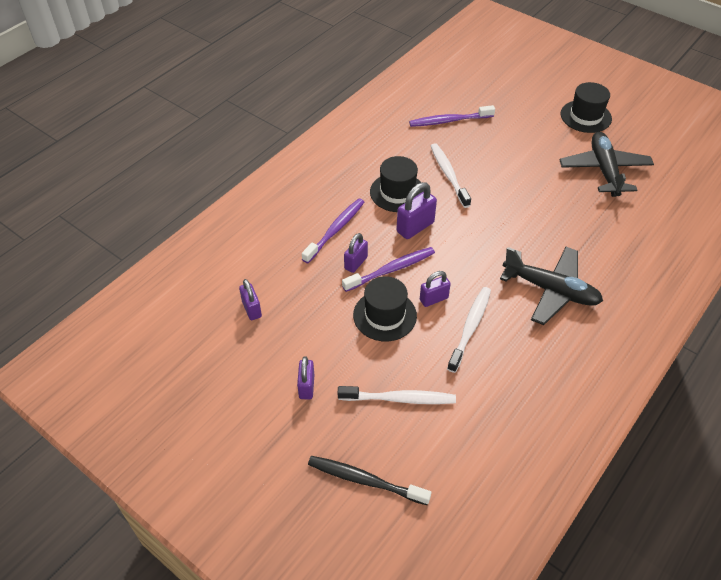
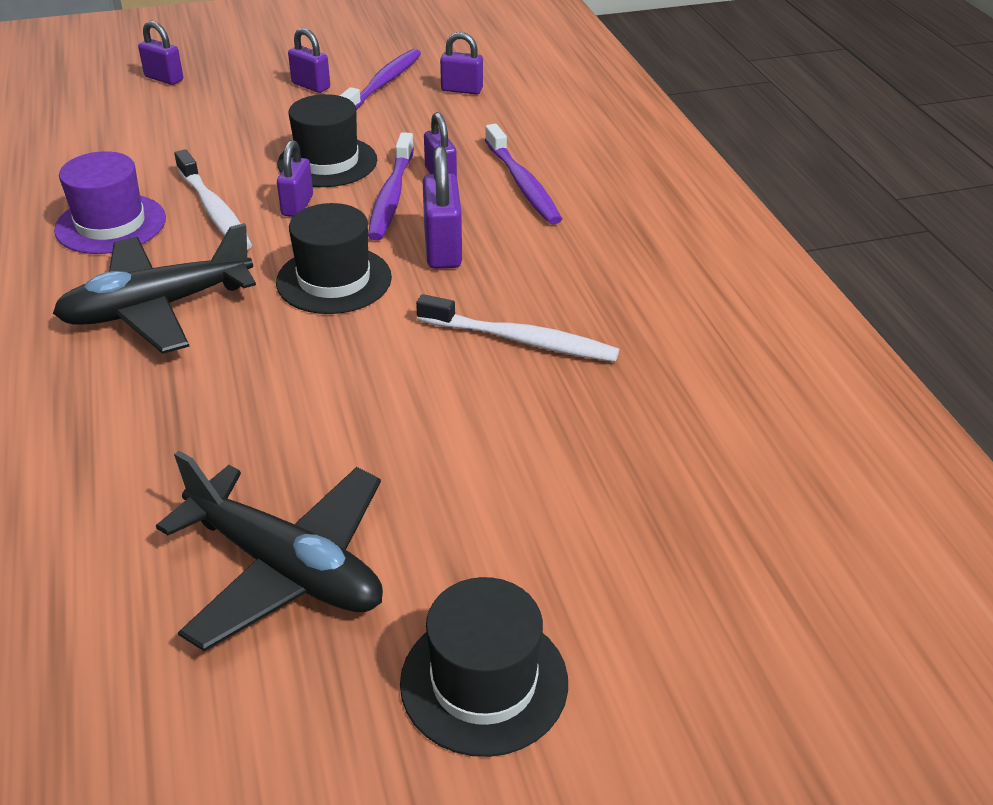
camera: 125 degrees right, 10 degrees down
(365, 480) = (164, 78): black toothbrush -> purple padlock
(397, 192) = (539, 267): black hat -> black hat (334, 280)
(399, 399) = (209, 127): white toothbrush -> none
(449, 121) = (681, 424): purple toothbrush -> purple toothbrush (382, 84)
(523, 360) = (111, 224): none -> purple hat

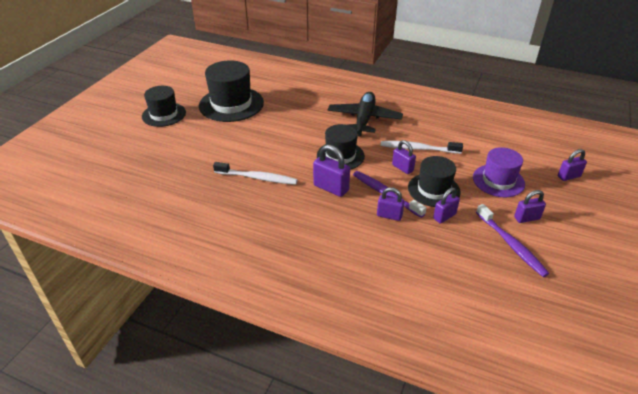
camera: 130 degrees right, 0 degrees up
(111, 224) = (430, 126): purple hat -> purple hat (498, 180)
(285, 568) = (231, 104): black plane -> black hat
(462, 90) = (480, 272): purple padlock -> purple padlock (444, 216)
(521, 340) = (257, 178): white toothbrush -> white toothbrush turned 135 degrees counterclockwise
(522, 184) = (356, 237): purple toothbrush -> none

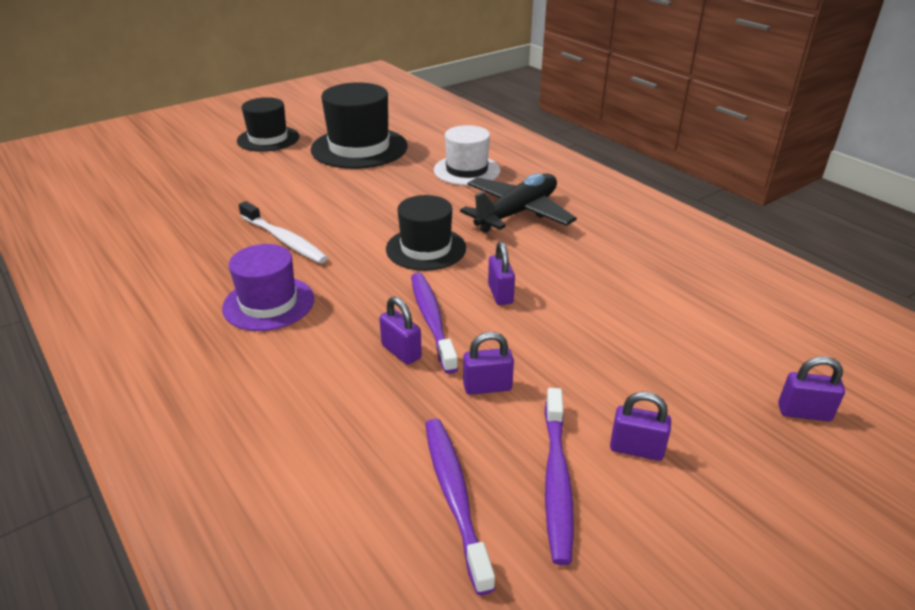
camera: 30 degrees right, 5 degrees down
(310, 101) = (467, 170): none -> white hat
(331, 188) = (363, 284): purple padlock -> none
(418, 149) = (557, 276): white toothbrush -> none
(433, 190) = (515, 341): black hat -> none
(481, 270) = (455, 497): none -> purple toothbrush
(498, 180) = (647, 368): purple hat -> purple hat (268, 303)

